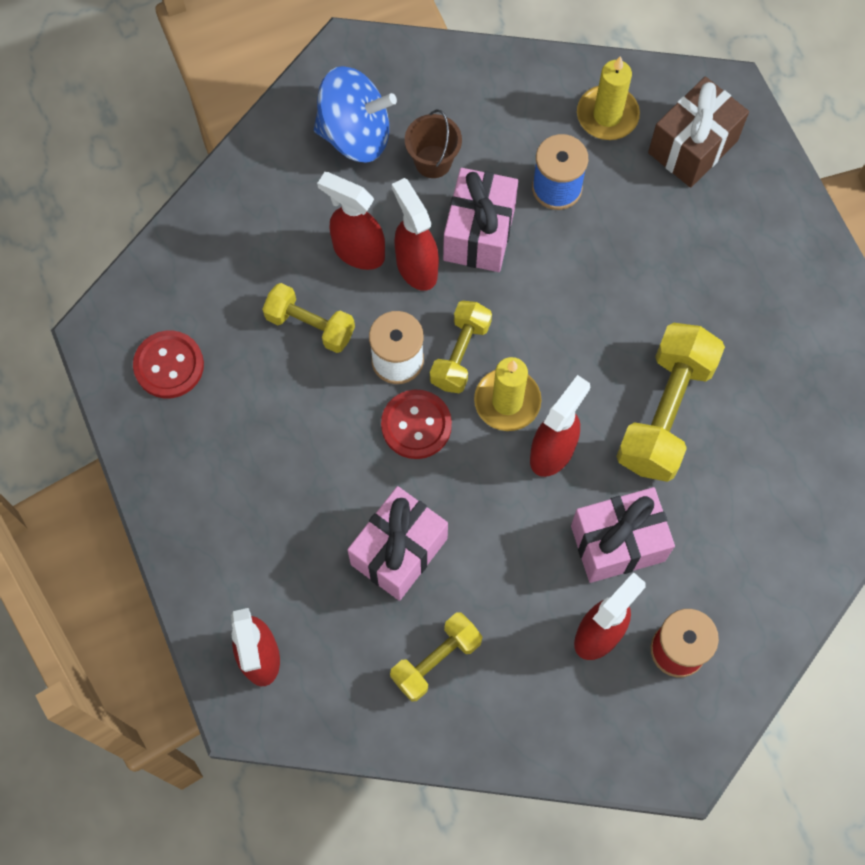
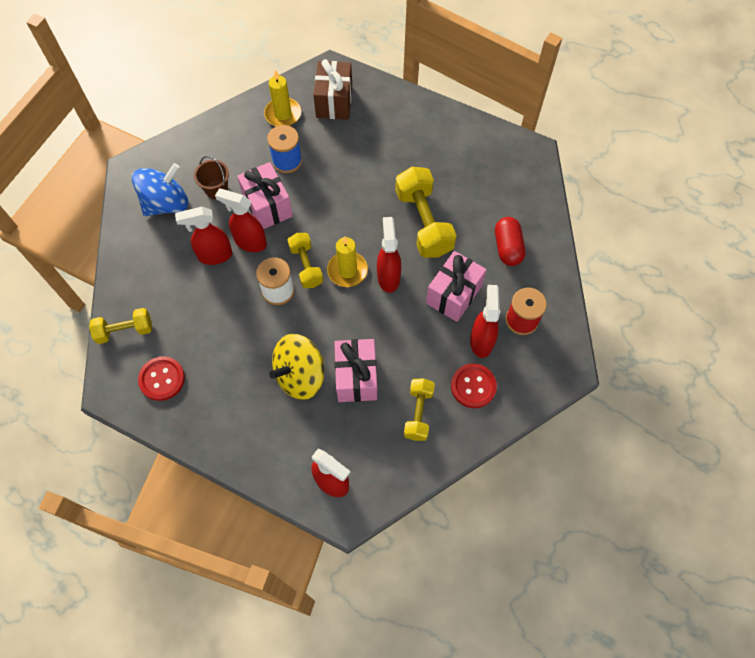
camera: 40 degrees left, 5 degrees down
(310, 325) = (220, 306): yellow dumbbell -> yellow dumbbell (125, 331)
(333, 493) = (300, 375): none -> yellow spinning top
(416, 425) = (313, 313): red button -> red button (473, 386)
(749, 536) = (507, 247): none -> red capsule

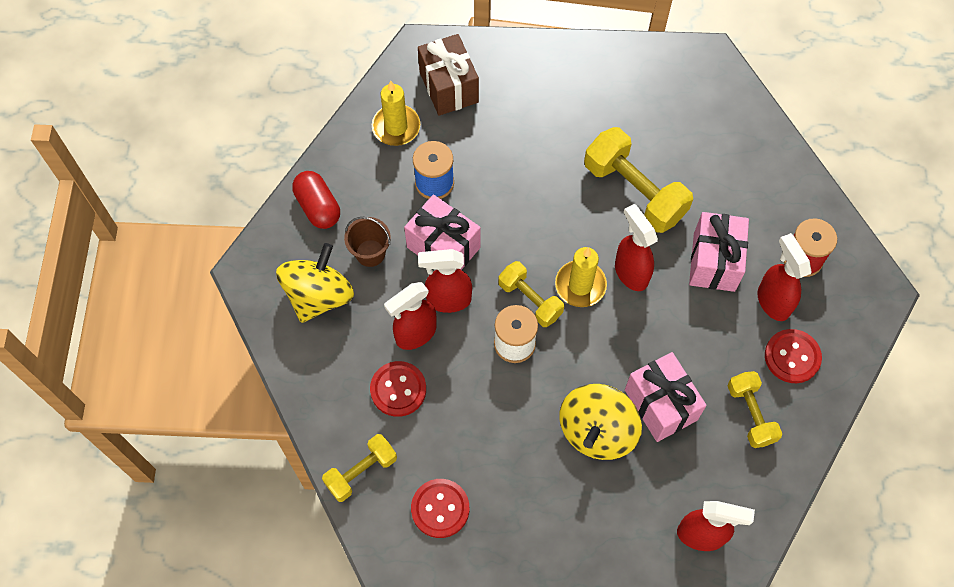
camera: 25 degrees left, 0 degrees up
(166, 203) = (319, 296): blue spinning top -> yellow spinning top
(181, 287) = (398, 389): none -> red button
(507, 247) = (742, 181): red capsule -> red capsule (318, 207)

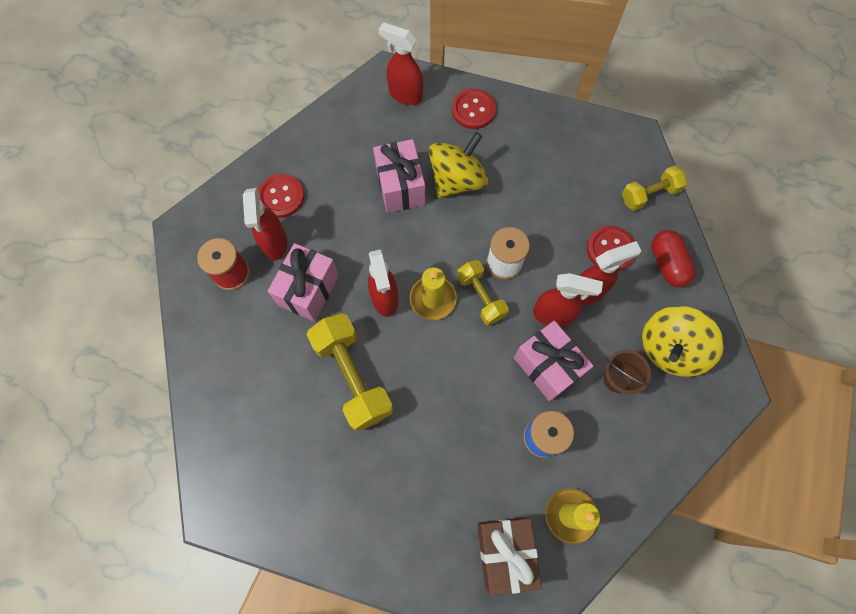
camera: 165 degrees left, 5 degrees up
(318, 207) = (662, 441): red capsule -> red capsule (667, 264)
(440, 508) = (592, 155): red button -> red button (473, 110)
(751, 414) = (333, 163): yellow dumbbell -> none

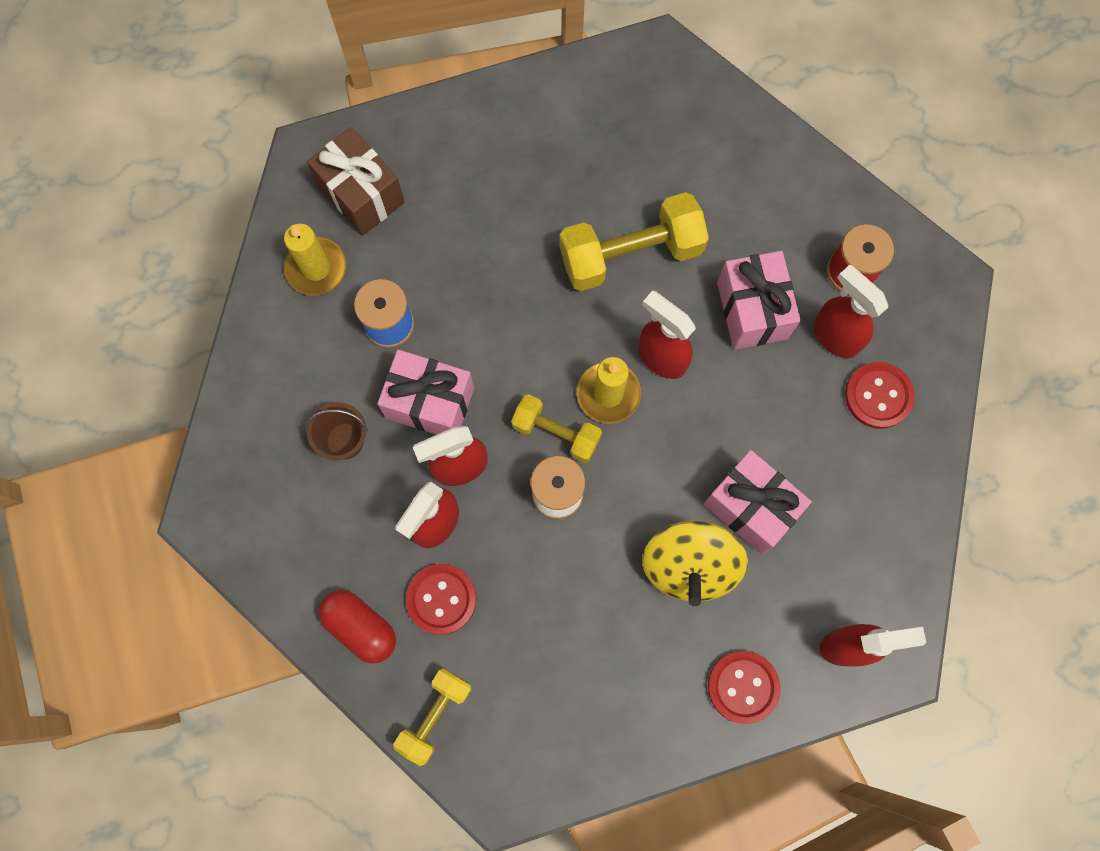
camera: 145 degrees right, 5 degrees up
(352, 376) = (630, 254): yellow dumbbell -> yellow dumbbell turned 45 degrees counterclockwise
(670, 349) = (302, 516): yellow spinning top -> none

